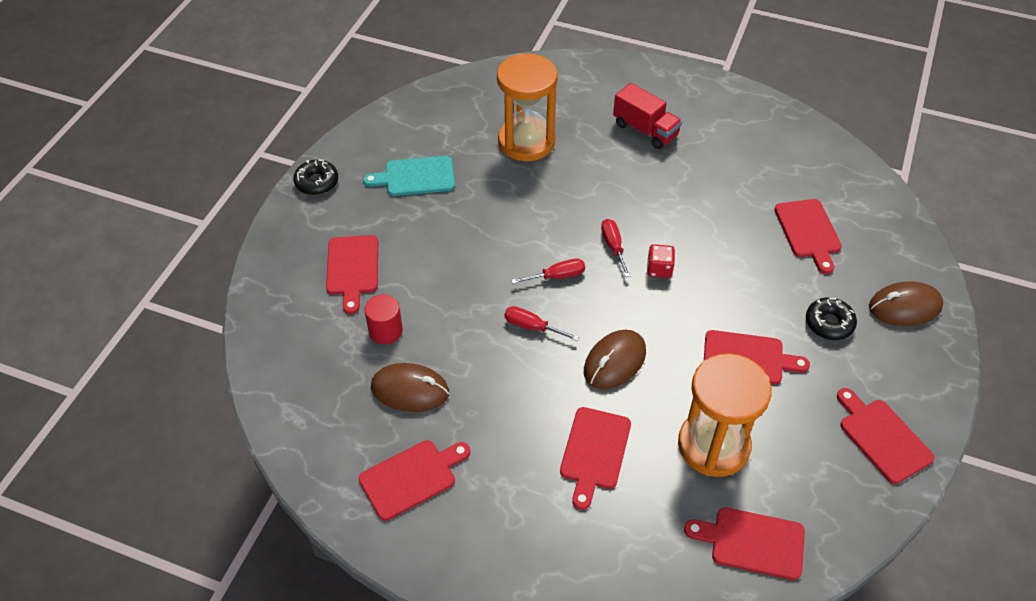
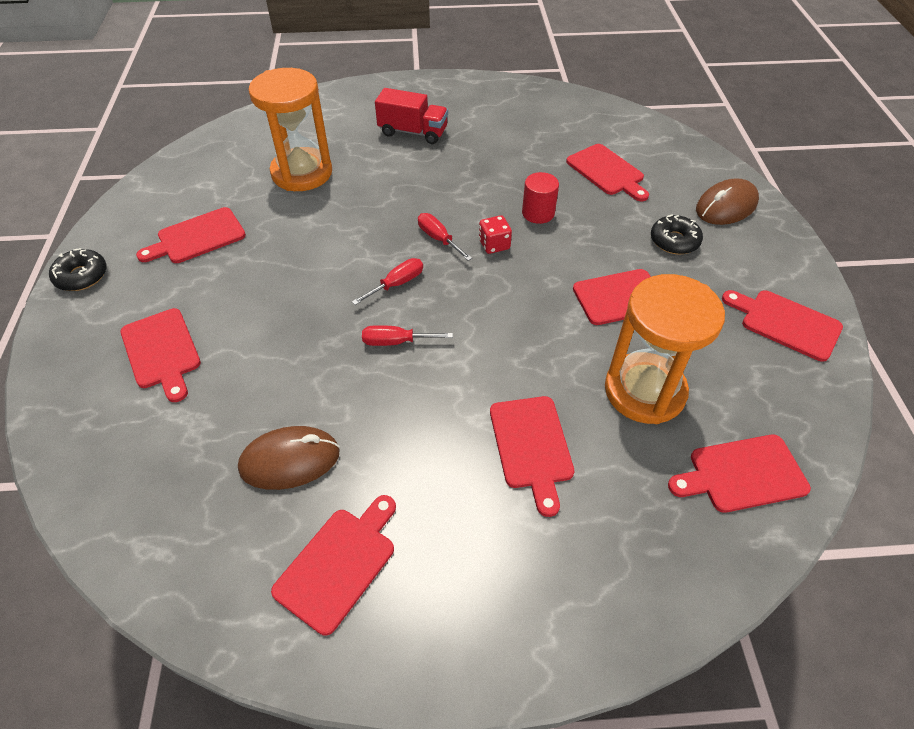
camera: 25 degrees left, 0 degrees up
(385, 331) = (231, 405): red cylinder -> red cylinder (538, 213)
(416, 177) = (197, 237): turquoise cutting board -> red cutting board
(614, 362) = (500, 346): brown mouse -> none

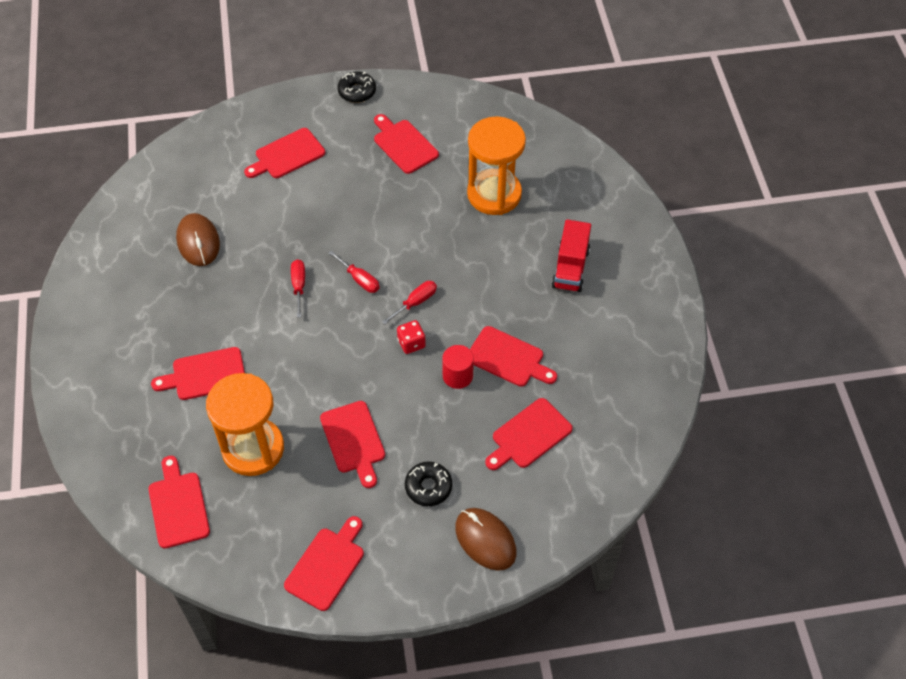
camera: 85 degrees right, 5 degrees up
(339, 564) = (127, 278): red cutting board -> red cutting board (508, 358)

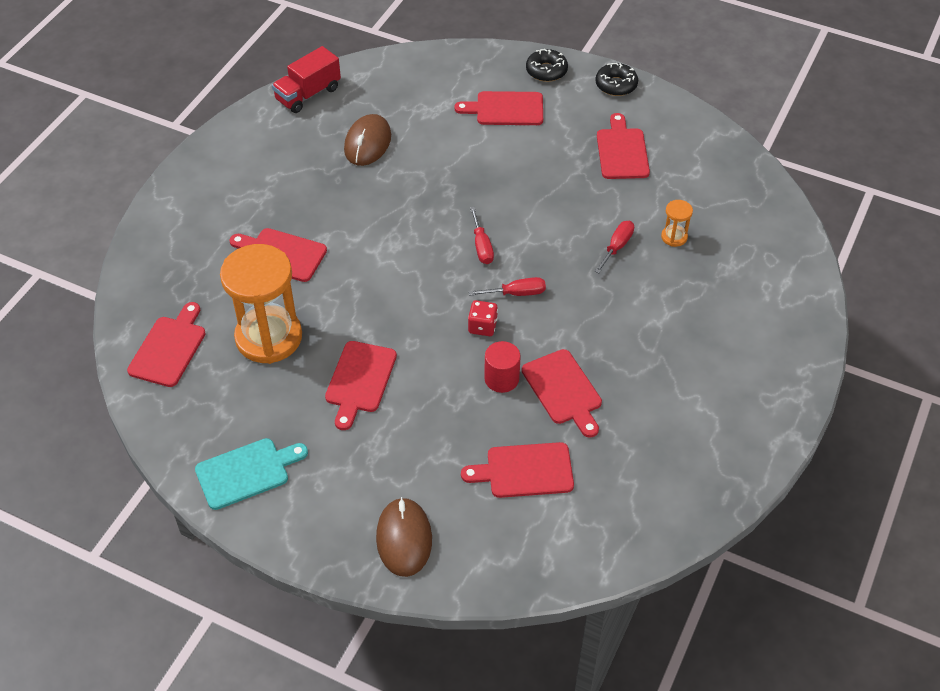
camera: 35 degrees right, 5 degrees down
(299, 286) = (422, 224): red screwdriver -> red screwdriver (617, 247)
(326, 565) = (246, 472): red cutting board -> turquoise cutting board
(428, 487) = (392, 460): black donut -> black donut (546, 71)
(494, 194) = (674, 237): orange hourglass -> orange hourglass, size x0.42
(570, 268) = (695, 342): red truck -> red truck (308, 94)

